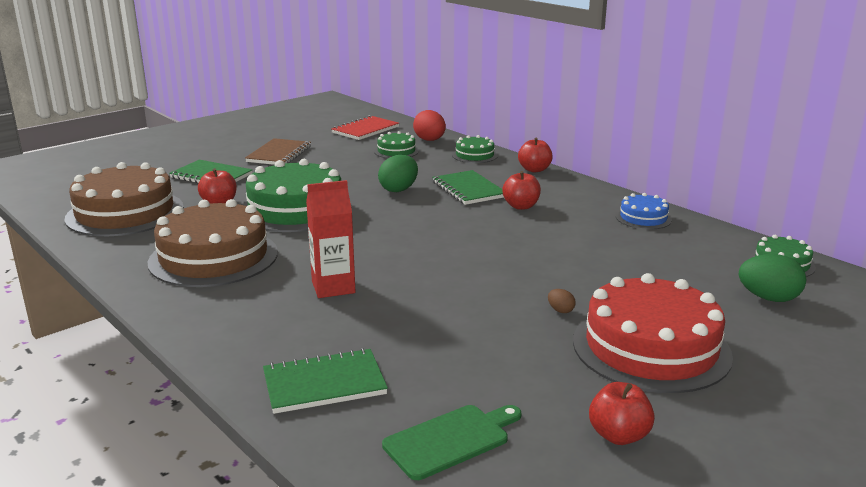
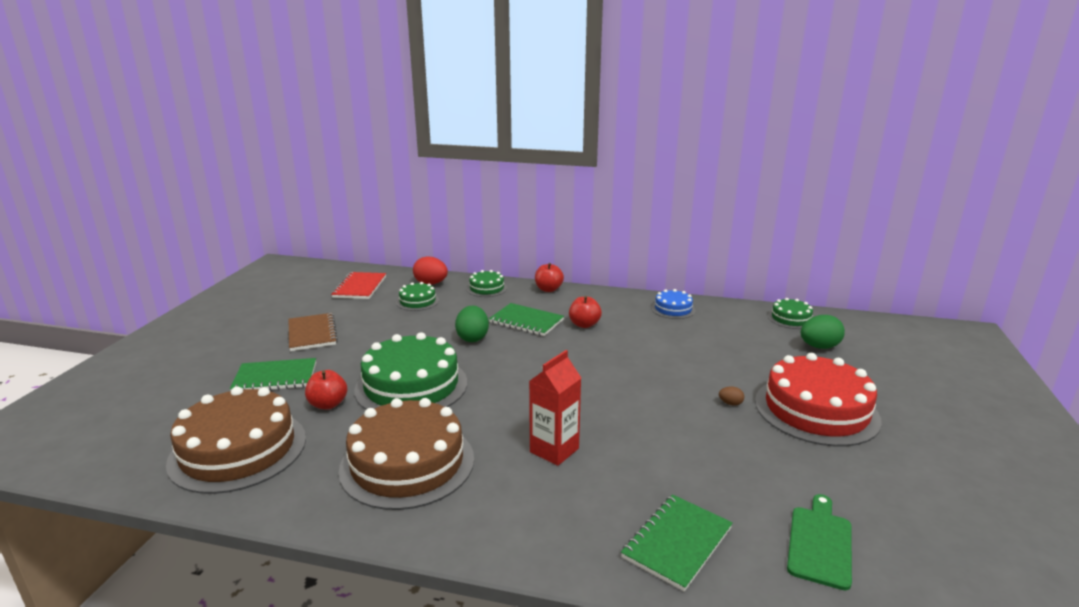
camera: 35 degrees left, 0 degrees up
(618, 435) = (892, 485): red apple -> none

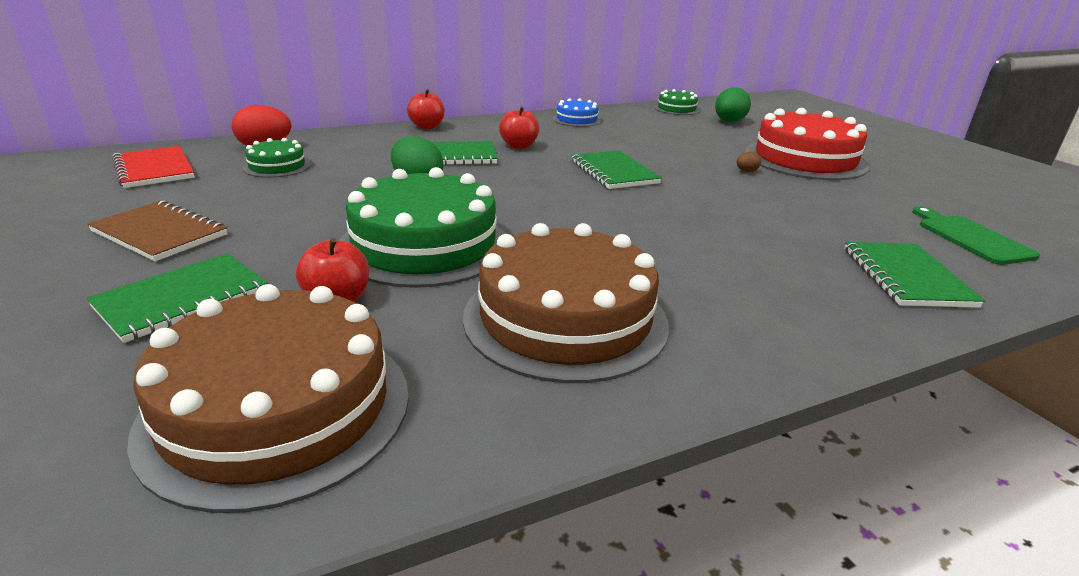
camera: 40 degrees left, 5 degrees up
(486, 288) = (351, 138): green cake -> none
(554, 450) = (686, 249): red carton -> none
(615, 369) = (613, 172): none -> green notebook

